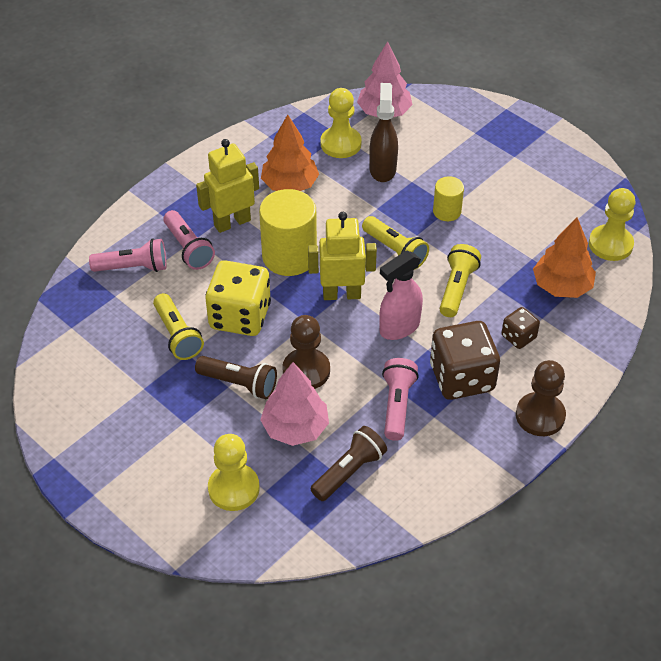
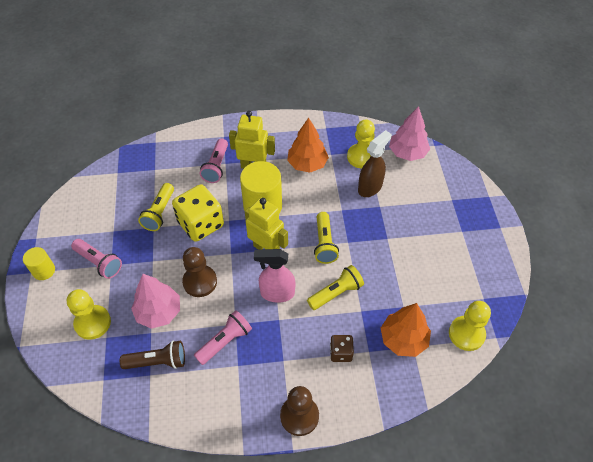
camera: 40 degrees right, 5 degrees up
(133, 267) = (179, 159): pink flashlight -> pink flashlight (99, 263)
(239, 384) = (159, 263): brown flashlight -> none
(447, 211) = (381, 239): yellow cylinder -> yellow cylinder (44, 271)
(462, 378) = (279, 353): brown dice -> none

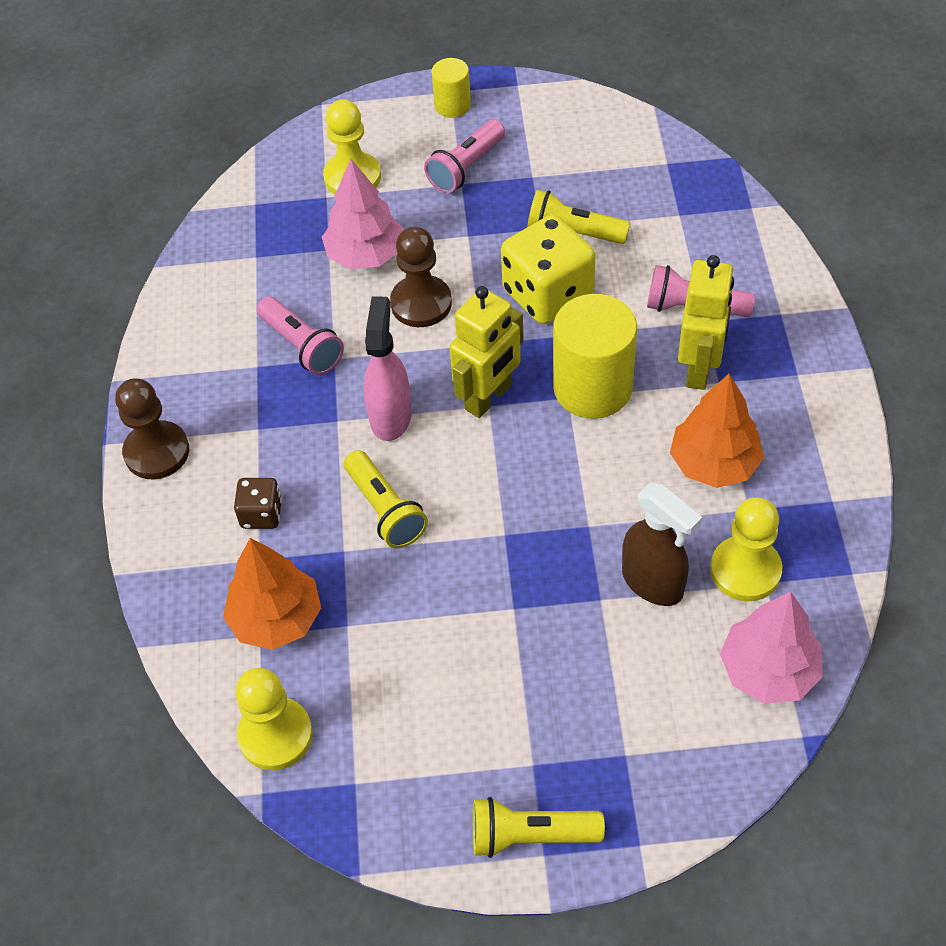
camera: 95 degrees right, 0 degrees up
(158, 361) = (276, 263): brown flashlight -> none
(324, 243) = (501, 492): yellow flashlight -> yellow flashlight (530, 835)

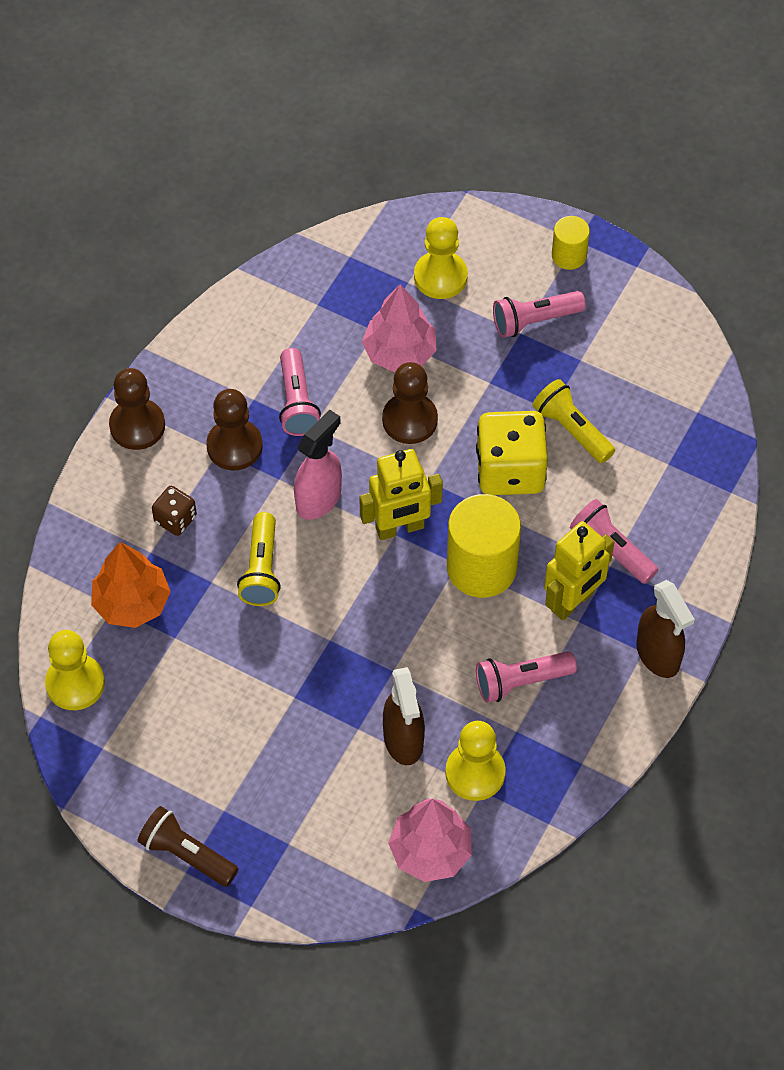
camera: 30 degrees right, 5 degrees up
(270, 416) = (234, 446): none -> brown pawn
(530, 835) = (186, 854): yellow flashlight -> brown flashlight
(714, 463) = (521, 681): orange tree -> pink flashlight
(813, 369) = (658, 655): none -> brown spray bottle

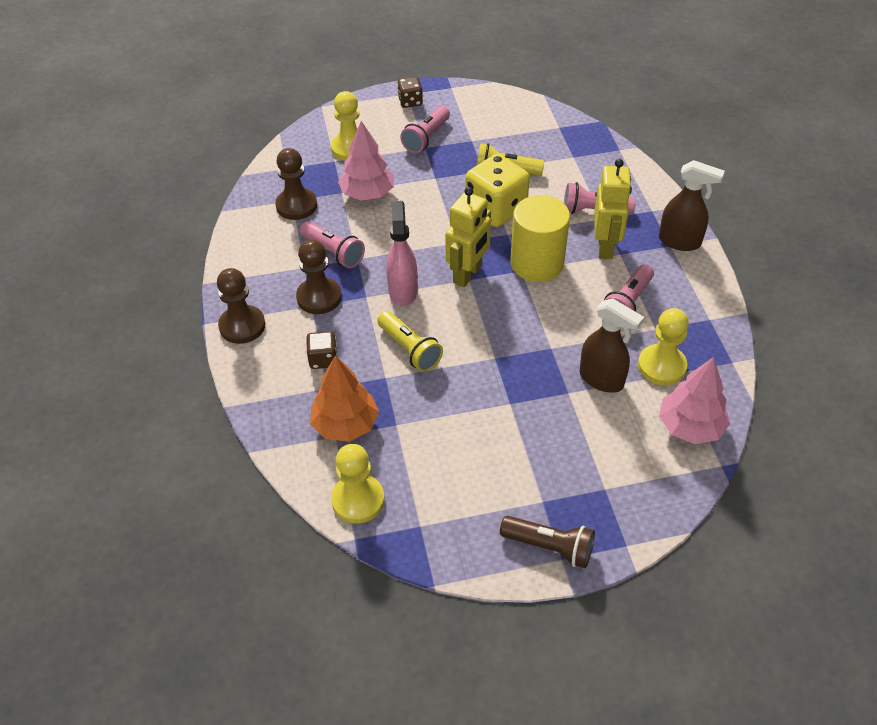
camera: 40 degrees left, 10 degrees down
(186, 854) = (550, 547): brown flashlight -> brown flashlight turned 150 degrees counterclockwise
(410, 420) = (411, 221): brown pawn -> brown pawn (296, 205)
(569, 255) = (410, 102): yellow cylinder -> brown dice

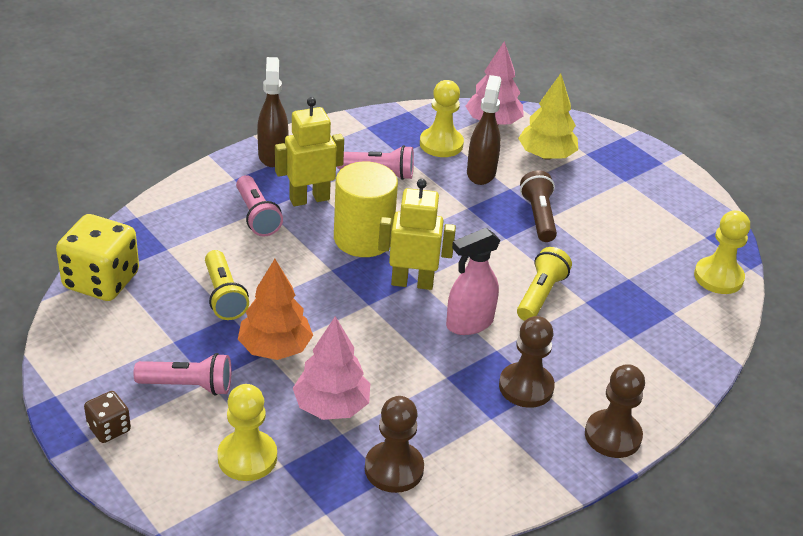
camera: 120 degrees left, 10 degrees down
(323, 359) = (601, 352): brown dice -> none
(333, 252) = (451, 400): pink flashlight -> none
(345, 425) = (658, 310): orange tree -> orange tree (275, 348)
(495, 209) = (296, 287): yellow dice -> yellow dice (101, 281)
(550, 547) = (659, 169): brown flashlight -> brown flashlight (538, 216)
(613, 448) = (546, 155): none -> yellow tree

